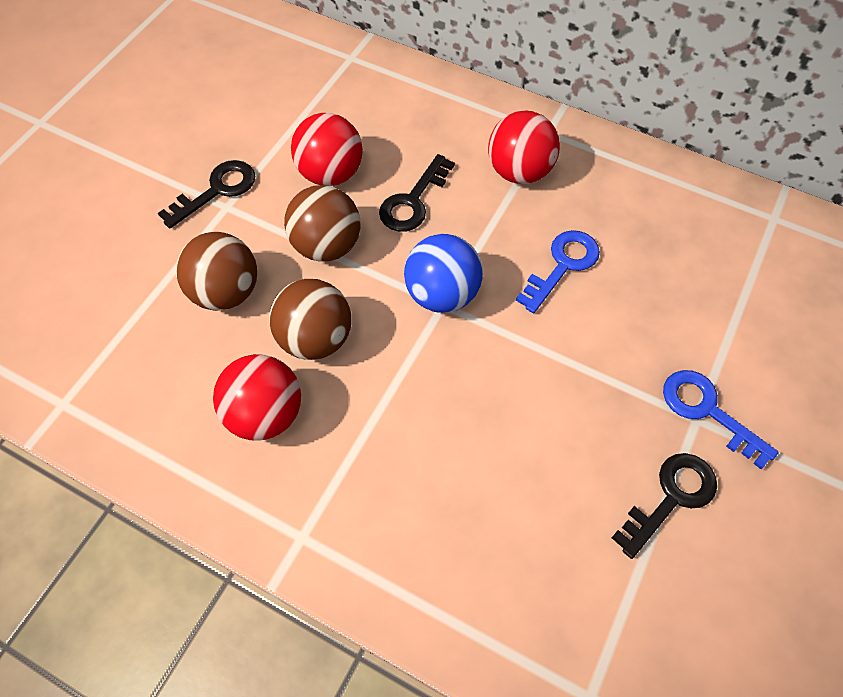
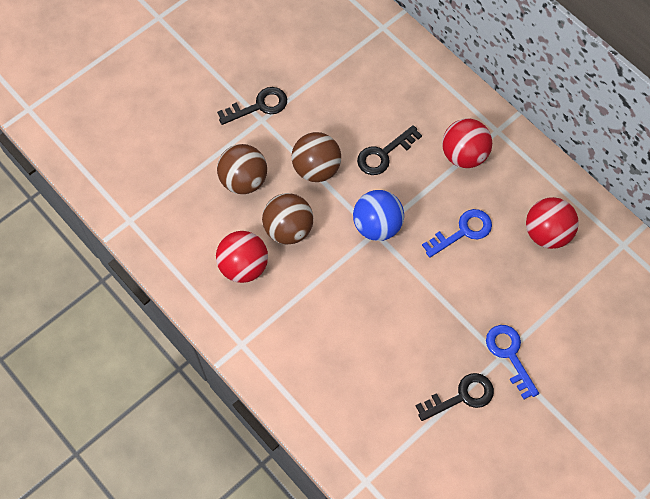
camera: 20 degrees right, 5 degrees up
(330, 174) = (336, 117): red ball -> red ball (546, 233)

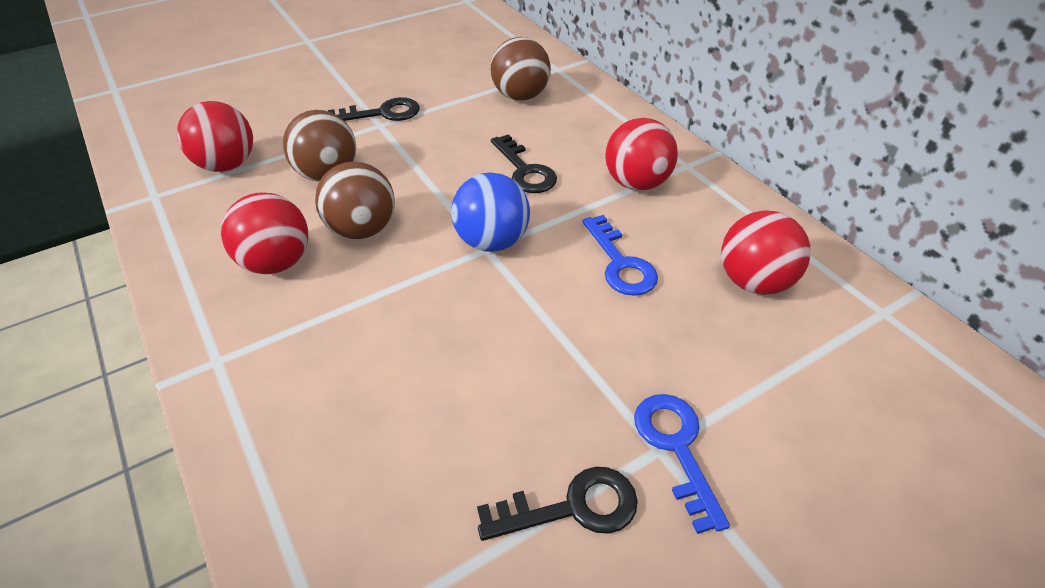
camera: 10 degrees right, 20 degrees down
(166, 182) = (227, 165): none -> red ball
(316, 168) = (429, 174): brown ball -> brown ball (520, 96)
(383, 154) = (525, 171): black key -> black key turned 90 degrees counterclockwise
(463, 231) = (620, 263): blue key -> blue key turned 90 degrees clockwise

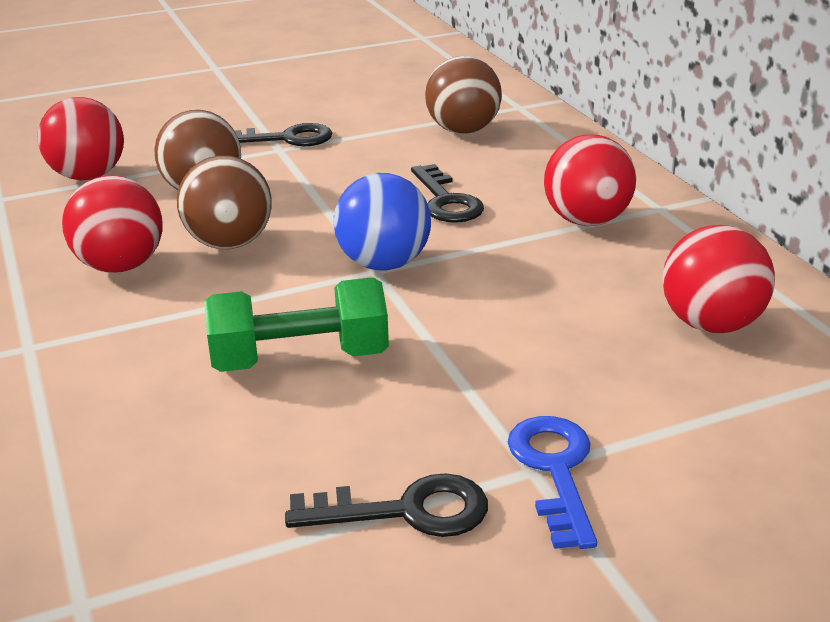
camera: 10 degrees right, 15 degrees down
(448, 351) = (300, 359): none -> green dumbbell
(620, 263) = (540, 295): blue key -> none

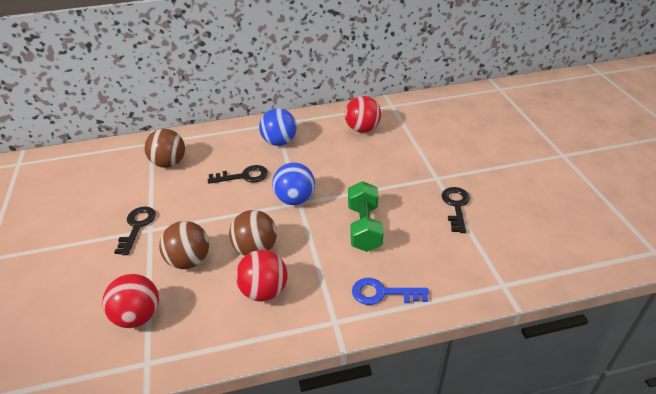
camera: 80 degrees left, 10 degrees up
(554, 470) = (437, 173): blue key -> blue key (382, 293)
(586, 221) = (279, 142): red ball -> blue ball

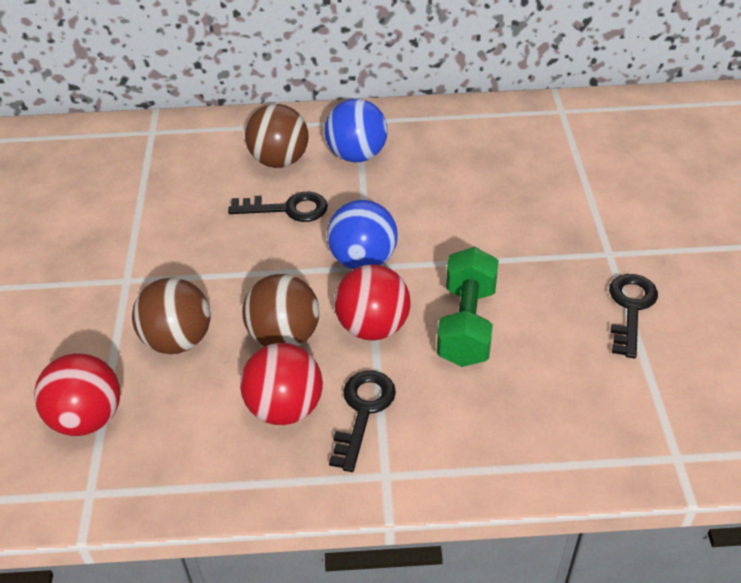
camera: 10 degrees right, 5 degrees up
(137, 226) = (107, 272): black key -> black key (363, 411)
(169, 163) = (173, 171): brown ball -> brown ball (279, 161)
(362, 129) = (501, 149): red ball -> red ball (373, 327)
(382, 293) = (472, 440): blue key -> none

